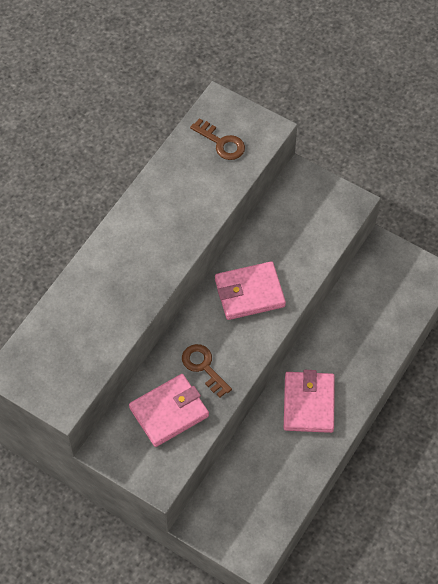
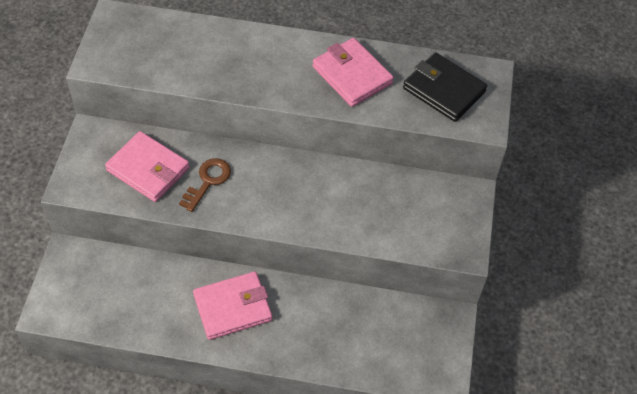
camera: 65 degrees right, 5 degrees down
(221, 142) = (444, 90): brown key -> black wallet
(249, 293) = (308, 193): pink wallet -> pink wallet (352, 75)

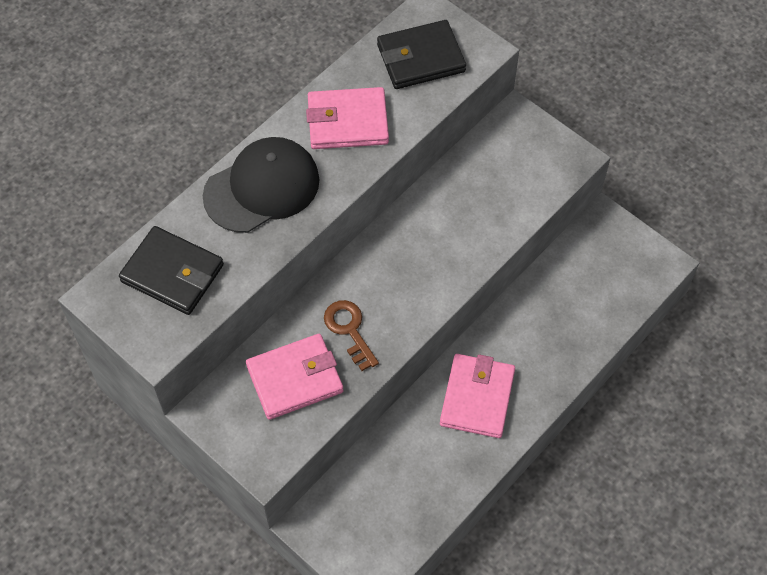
camera: 55 degrees left, 5 degrees up
(157, 43) = (172, 273): none -> black wallet
(259, 55) = (262, 188): none -> black cap

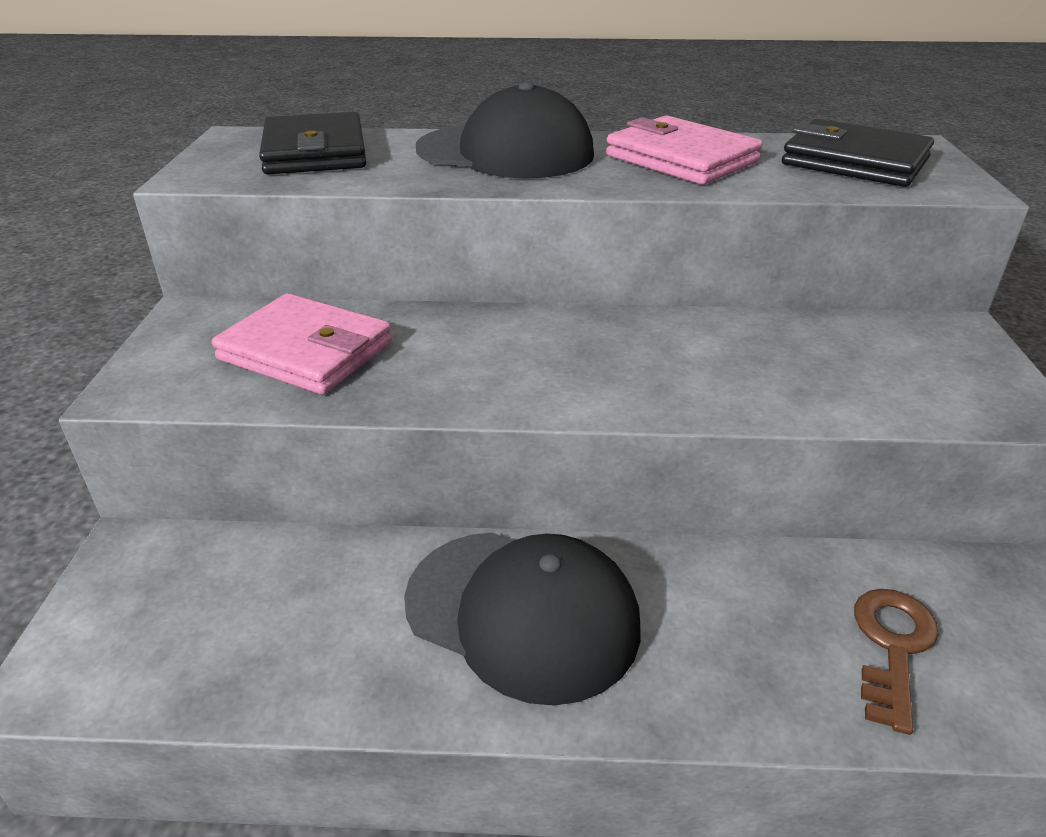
camera: 50 degrees right, 25 degrees down
(349, 330) = (434, 357): brown key -> brown key (892, 647)
(477, 398) = (522, 613): pink wallet -> black cap

